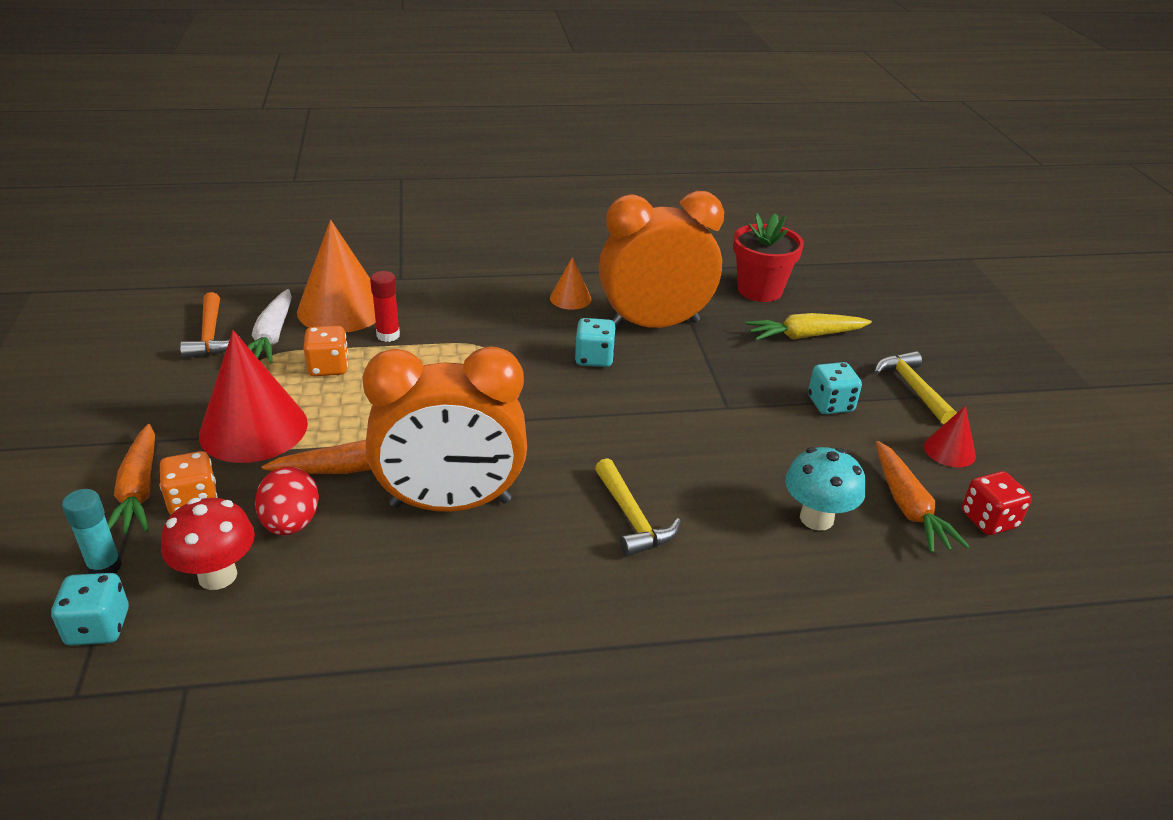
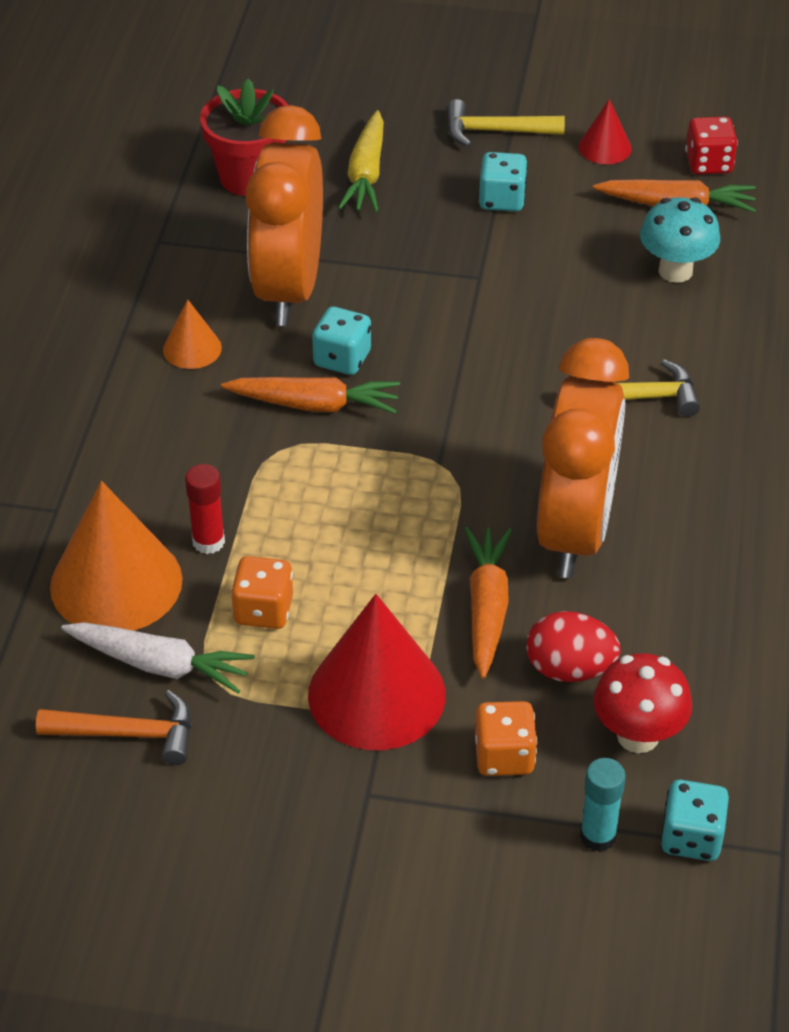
camera: 70 degrees left, 10 degrees up
(139, 490) = (468, 809): orange carrot -> orange carrot (314, 405)

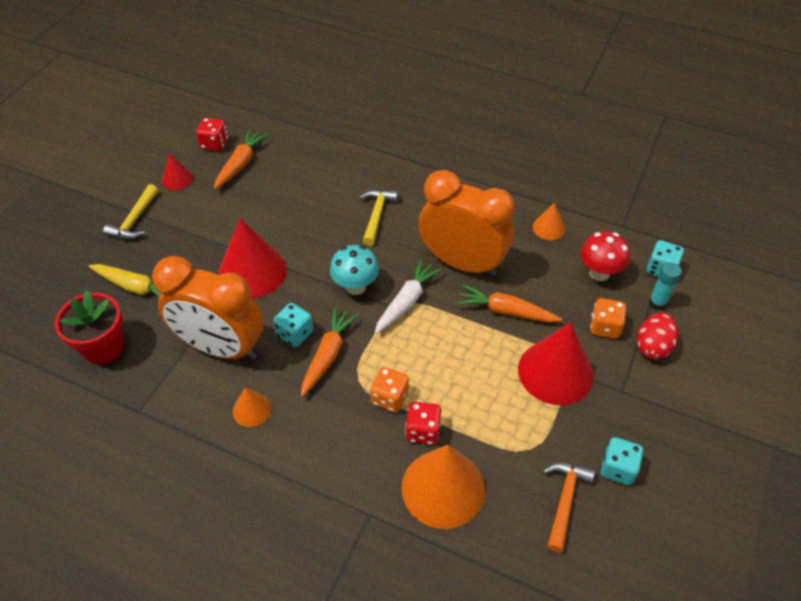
camera: 75 degrees left, 5 degrees up
(160, 665) = (514, 475): white carrot -> white carrot (406, 302)
(208, 542) = (423, 431): red glue stick -> red dice
(263, 610) = (484, 413): orange dice -> orange dice (389, 398)
(446, 282) = (252, 271): none -> red cone
(502, 200) = (196, 231): turquoise dice -> turquoise dice (617, 468)
(569, 669) = (553, 288): red egg -> red egg (652, 346)
(675, 271) = (290, 178): turquoise mushroom -> turquoise mushroom (355, 286)
(723, 644) = (548, 228): none -> orange cone

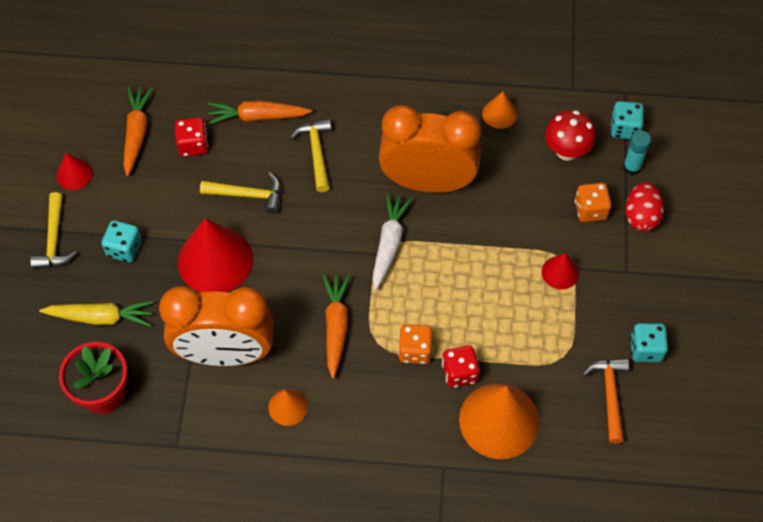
camera: 20 degrees left, 10 degrees up
(214, 144) = (93, 116): red dice -> red dice (193, 145)
(295, 334) = (292, 315): turquoise dice -> turquoise dice (124, 249)
(305, 231) = (248, 195): none -> yellow hammer
(355, 286) = (330, 243): turquoise mushroom -> none
(506, 311) = (490, 223): orange carrot -> orange carrot (257, 117)
(555, 372) = (560, 272): red cone -> red cone, size x0.49

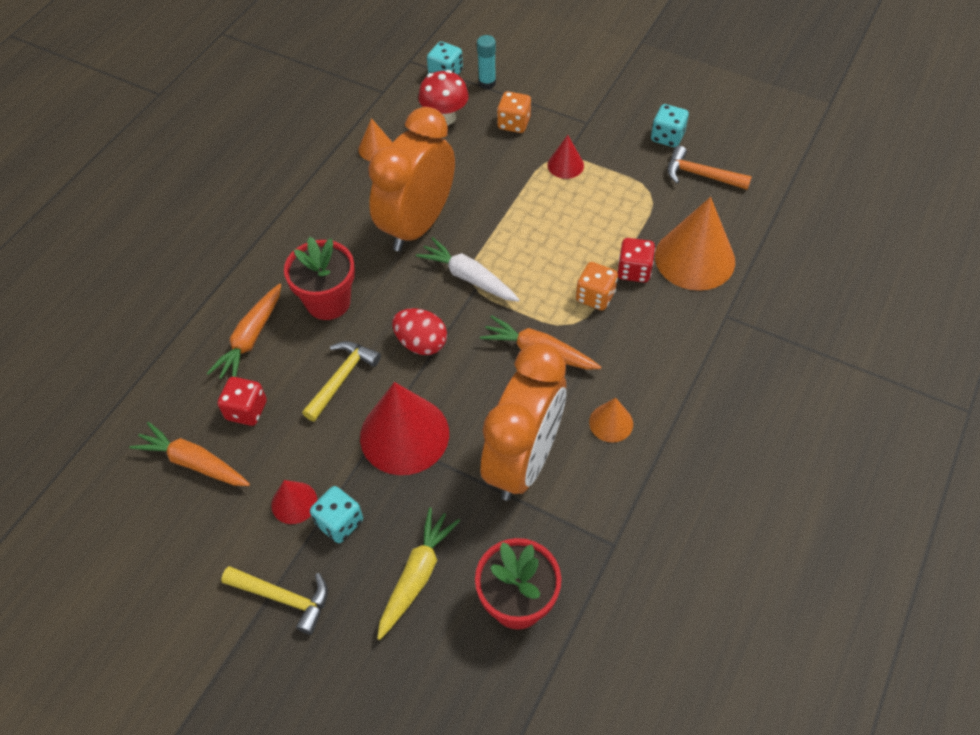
camera: 65 degrees left, 5 degrees down
(74, 174) = (206, 547): red cone -> red cone (294, 502)
(316, 153) = (328, 302): yellow hammer -> red flower pot
(641, 216) = (538, 94): red egg -> red egg (421, 343)

